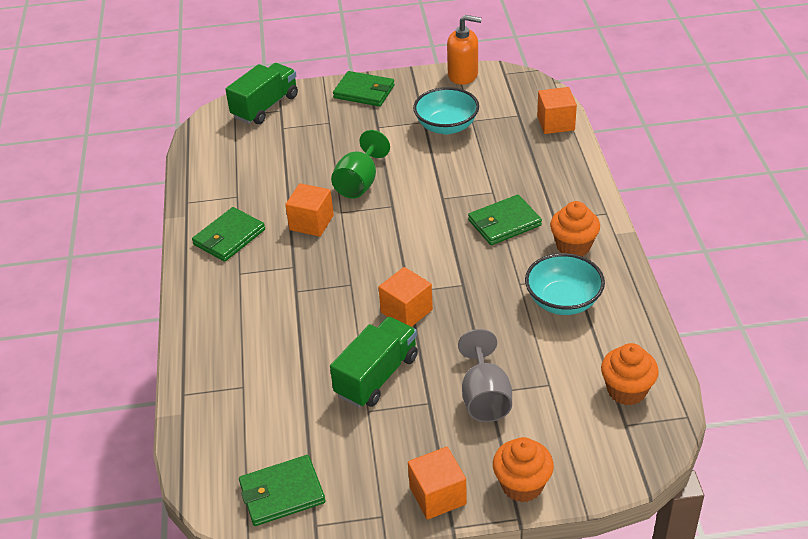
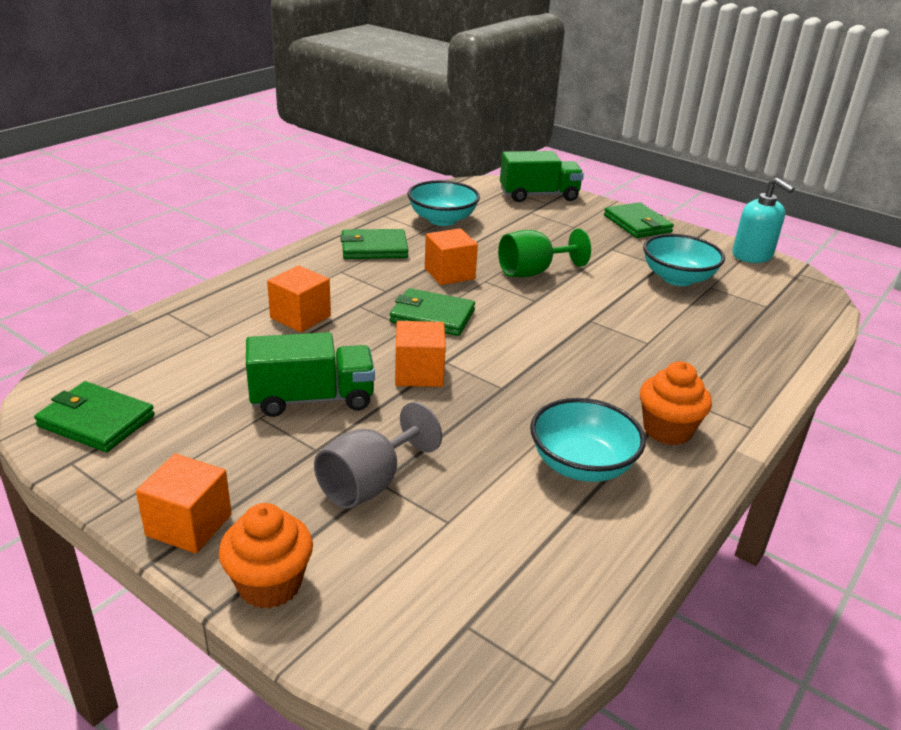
camera: 40 degrees right, 10 degrees down
(234, 177) = (442, 220): none -> turquoise bowl
(463, 75) = (752, 255): orange soap dispenser -> turquoise soap dispenser
(504, 223) = (621, 370): green wallet -> green wallet (432, 316)
(555, 123) = (801, 331): orange cube -> orange cube (300, 317)
(626, 390) = (522, 594): orange cupcake -> none

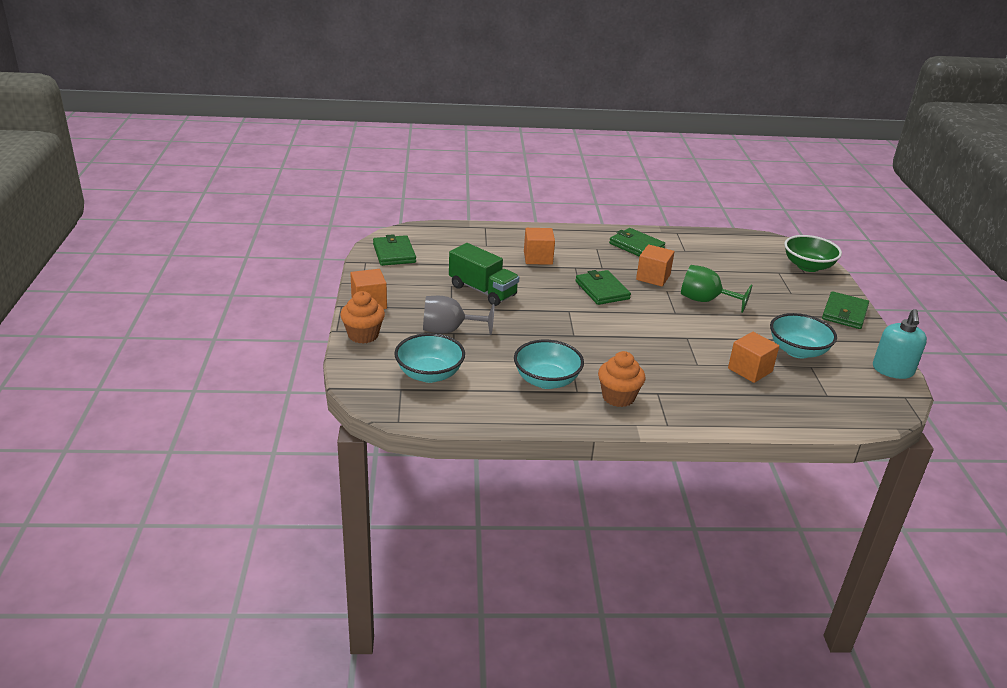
camera: 50 degrees right, 0 degrees up
(419, 373) = (546, 308): orange cube -> orange cube (750, 370)
(442, 220) = (708, 250): turquoise bowl -> turquoise bowl (429, 374)
(539, 195) = (808, 266): green truck -> green bowl

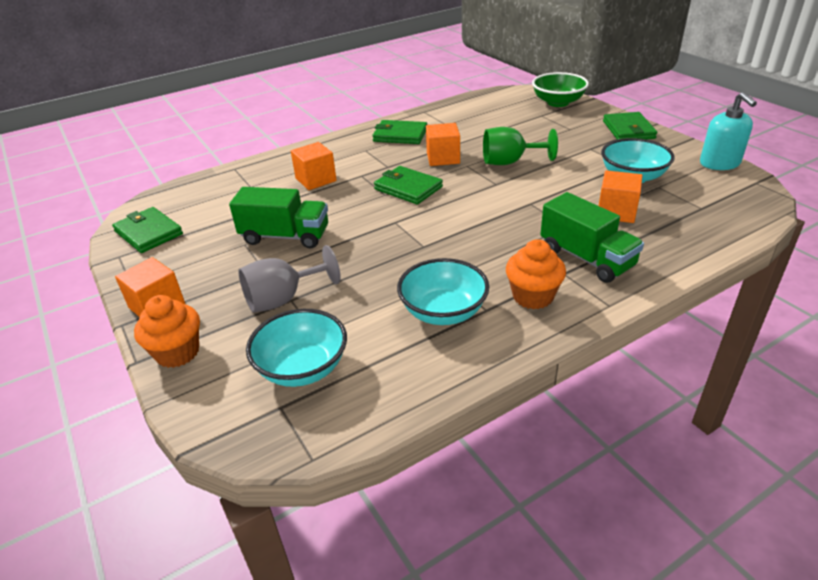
camera: 25 degrees left, 5 degrees up
(686, 390) = (586, 258): none -> green truck

